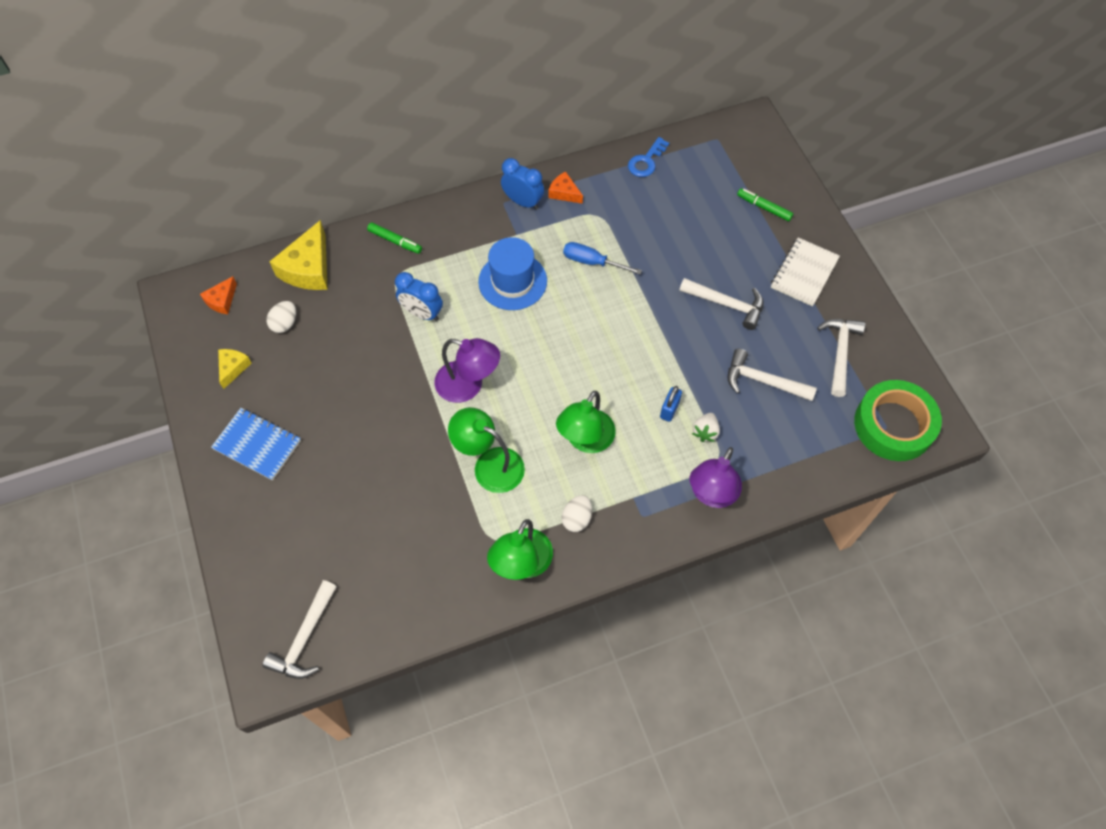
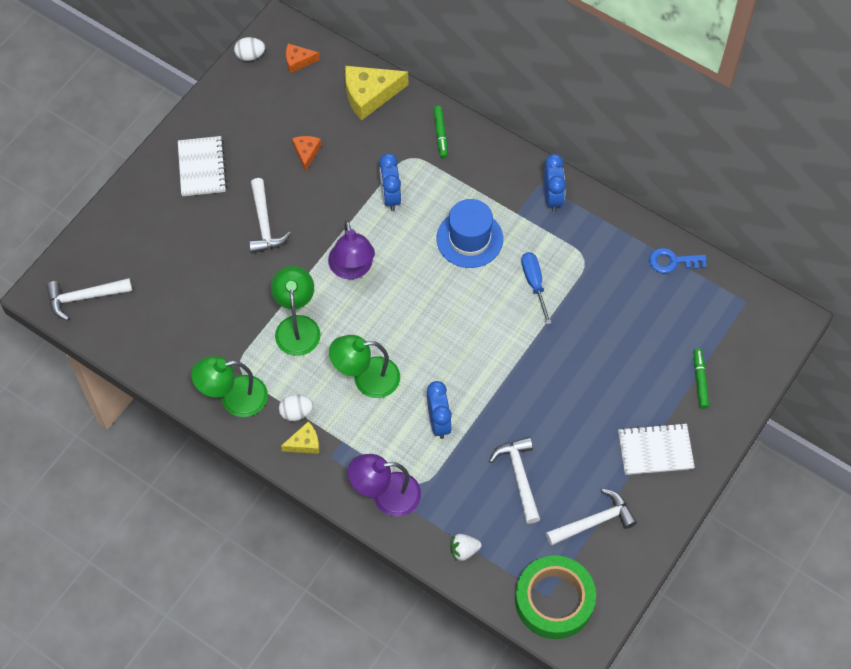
camera: 55 degrees right, 0 degrees up
(233, 368) = (249, 108): yellow cheese -> yellow cheese (304, 443)
(257, 445) = (202, 167): blue notebook -> white notebook
(285, 323) = (310, 114): white egg -> white egg (250, 56)
(564, 193) = (586, 221): orange cheese -> orange cheese (306, 153)
(669, 410) = (439, 422): blue padlock -> blue clock
(705, 432) = (438, 460): white strawberry -> white strawberry (464, 550)
(726, 304) = (573, 407): white hammer -> white hammer (264, 223)

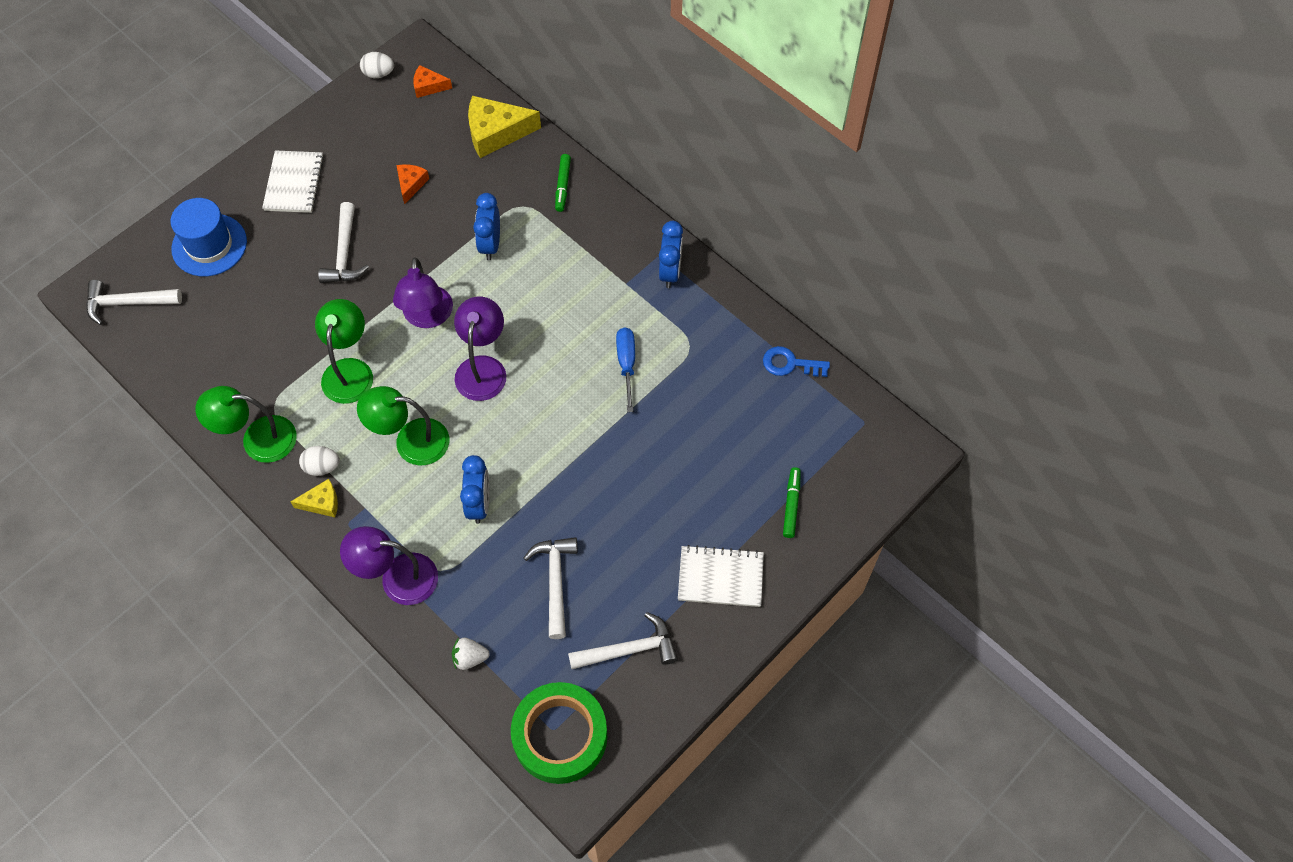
camera: 10 degrees right, 0 degrees up
(412, 306) = (483, 368): none -> purple lamp
(469, 239) = (566, 304): blue hat -> blue hat (209, 245)

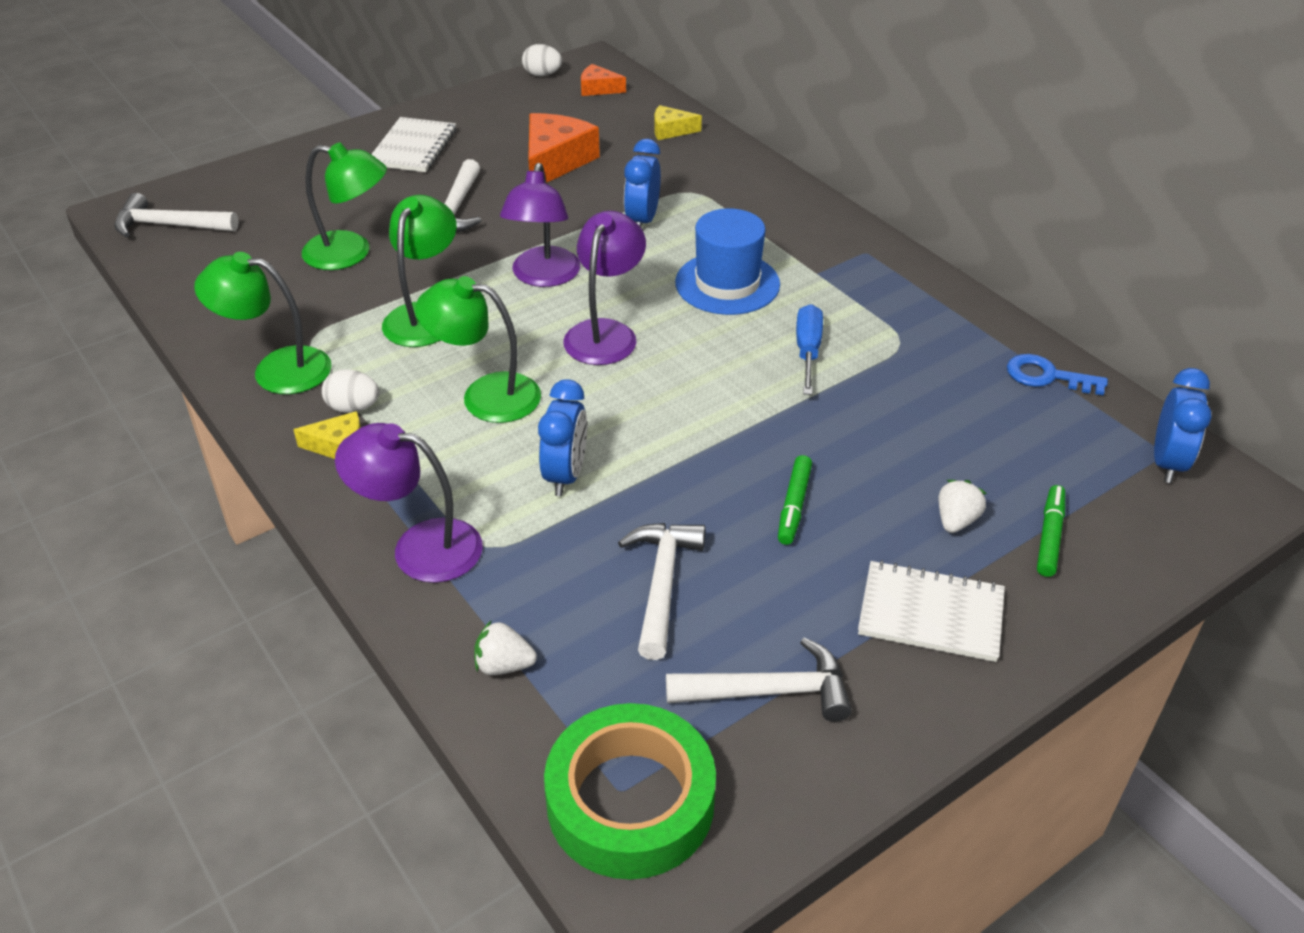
camera: 10 degrees right, 20 degrees down
(209, 245) = (291, 187): blue hat -> blue hat (727, 283)
(277, 313) = (350, 253): none -> green lamp
(411, 184) = (555, 161): orange cheese -> orange cheese, size x1.86
(496, 133) = (671, 130): yellow cheese -> yellow cheese, size x0.54
(563, 186) = (746, 180): green marker -> green marker (794, 506)
(670, 272) = (878, 269): blue clock -> blue clock (1167, 463)
(733, 501) = (956, 520): none -> white strawberry

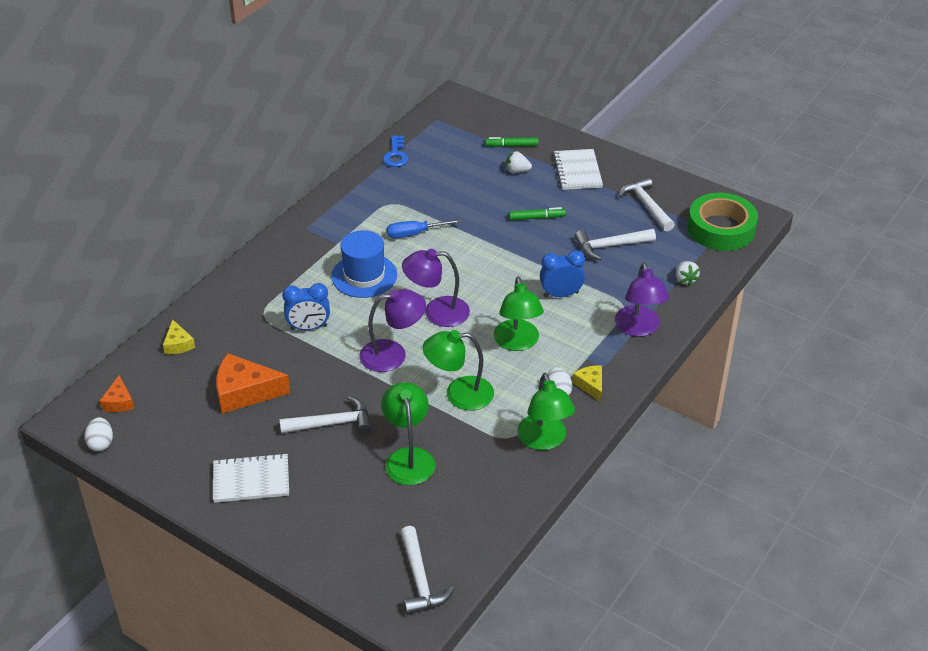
camera: 110 degrees left, 0 degrees up
(1167, 463) = (443, 118): blue clock -> none

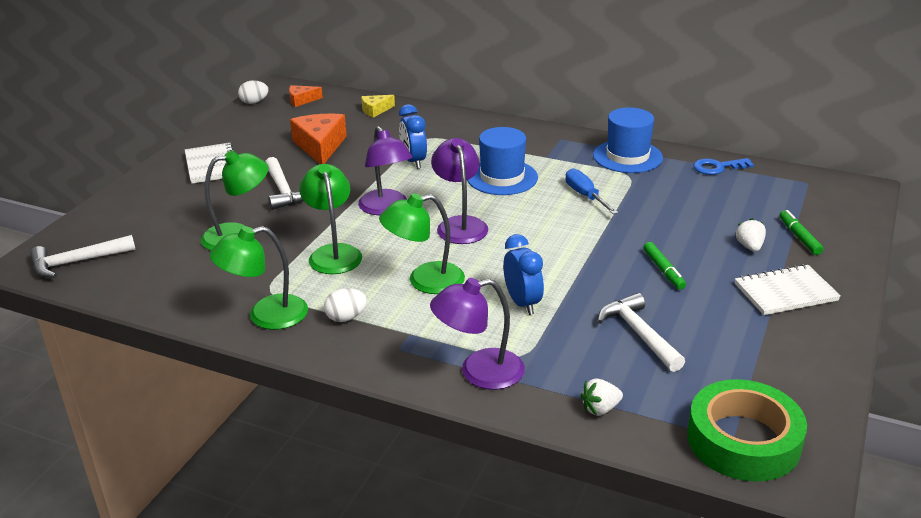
camera: 80 degrees right, 10 degrees down
(356, 197) = (627, 156): none -> blue hat
(590, 385) = (362, 341): yellow cheese -> none
(646, 205) = (751, 359): white hammer -> none

